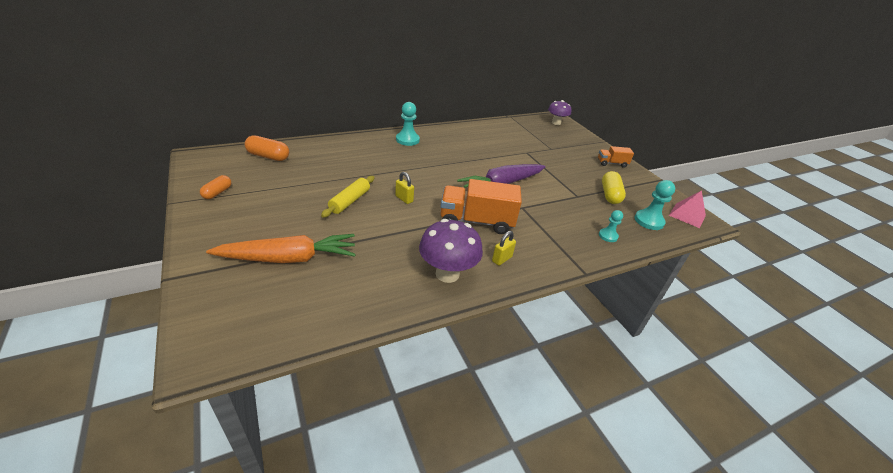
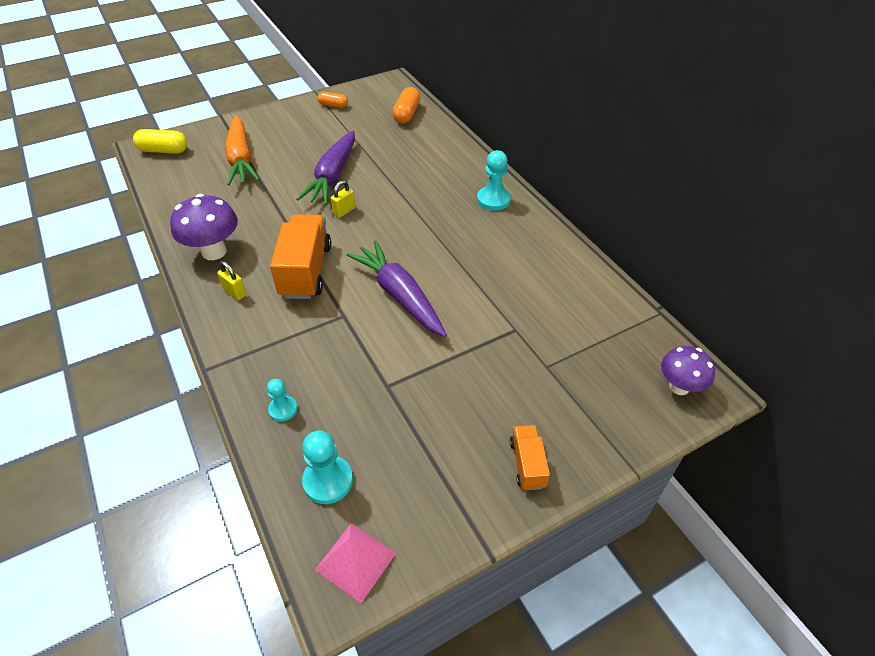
camera: 90 degrees right, 10 degrees up
(349, 201) = (332, 176): yellow rolling pin -> purple carrot
(610, 195) = (401, 435): yellow capsule -> yellow capsule (164, 151)

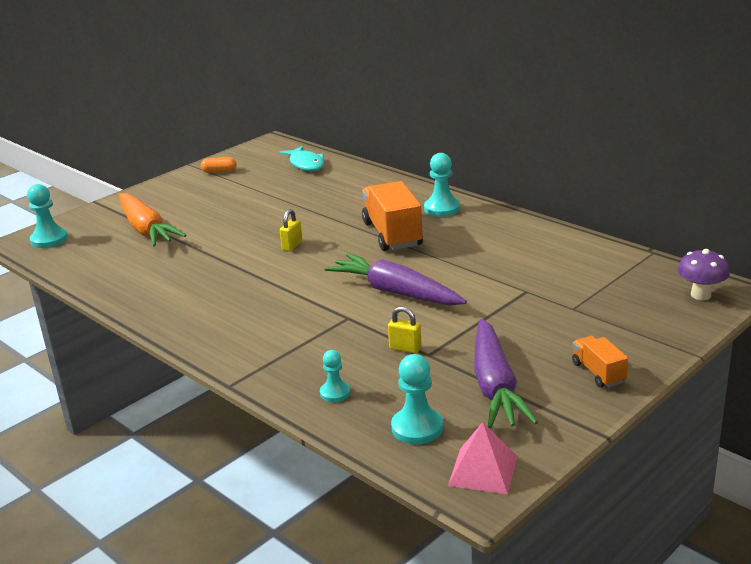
camera: 15 degrees left, 20 degrees down
(164, 151) = (49, 239): yellow capsule -> turquoise pawn
(214, 252) = (171, 302): purple mushroom -> none
(235, 292) = (219, 326): yellow padlock -> yellow padlock (405, 348)
(306, 271) = (284, 295): orange truck -> orange truck (392, 234)
(332, 176) = (259, 223): purple carrot -> purple carrot (495, 386)
(406, 114) = (306, 164): orange capsule -> turquoise fish

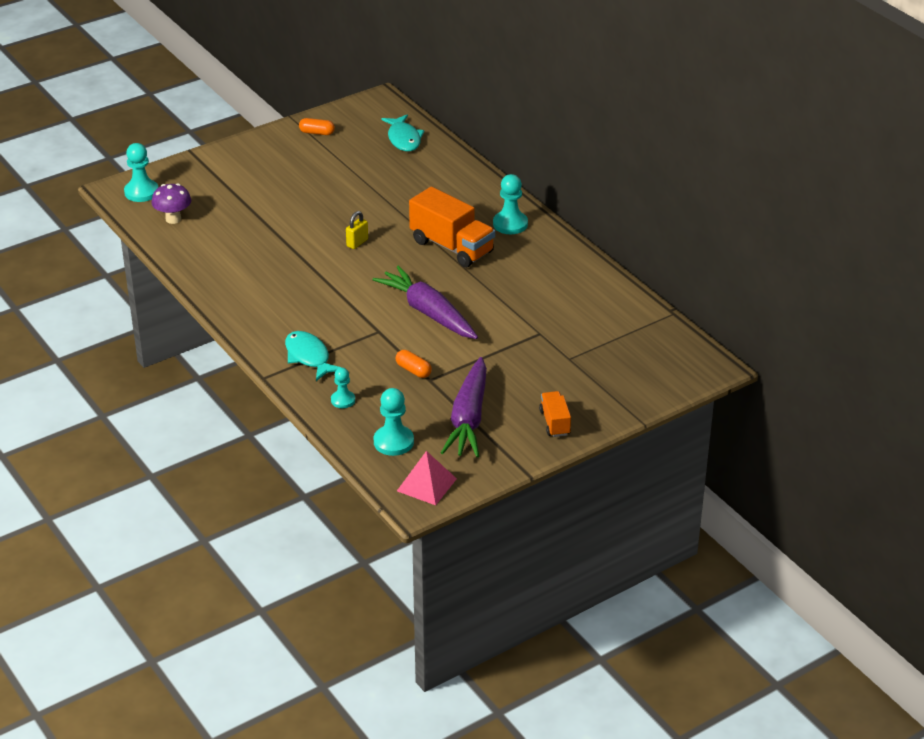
camera: 10 degrees right, 10 degrees up
(146, 229) = (231, 197): orange carrot -> none
(277, 355) = (309, 357): none -> turquoise fish
(392, 234) = (452, 247): orange truck -> orange truck turned 135 degrees clockwise
(405, 348) = (413, 370): yellow padlock -> orange capsule
(700, 295) = (684, 366): purple mushroom -> purple mushroom (173, 219)

